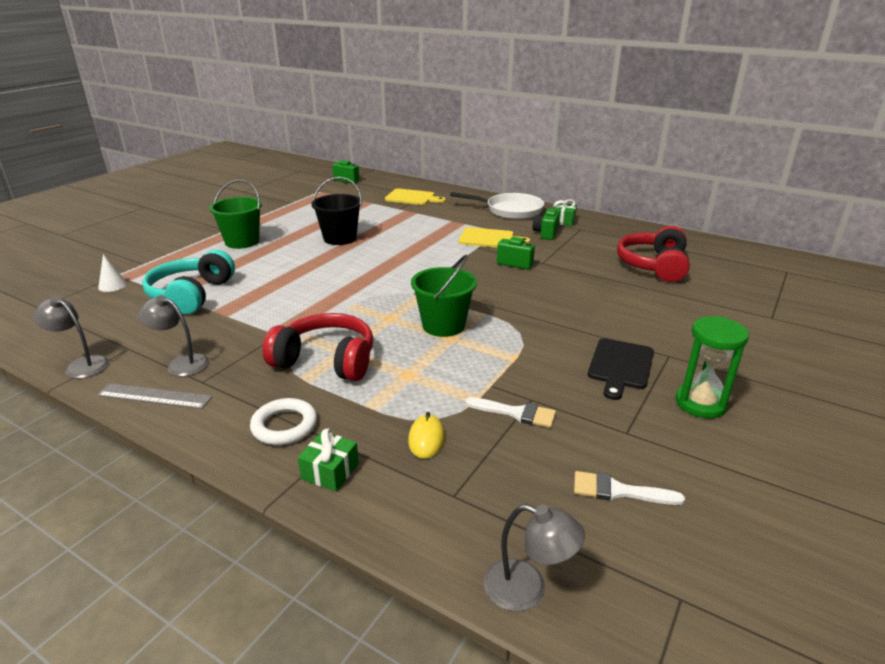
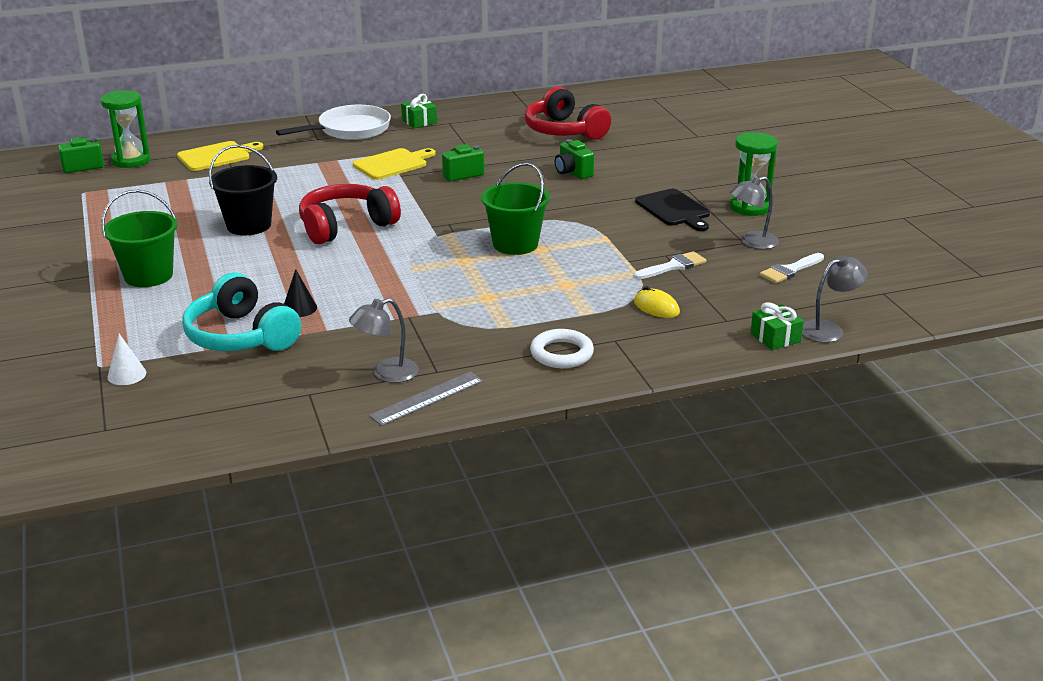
camera: 50 degrees left, 0 degrees up
(81, 365) = (303, 424): grey lamp -> grey lamp (752, 242)
(248, 295) = (299, 308): none -> black cone
(326, 361) = (491, 309): red headphones -> red headphones (346, 226)
(330, 471) = (643, 353): green gift -> green gift (775, 338)
(372, 185) = (131, 160): none -> green hourglass
(545, 233) = (430, 139): green camera -> green camera (573, 173)

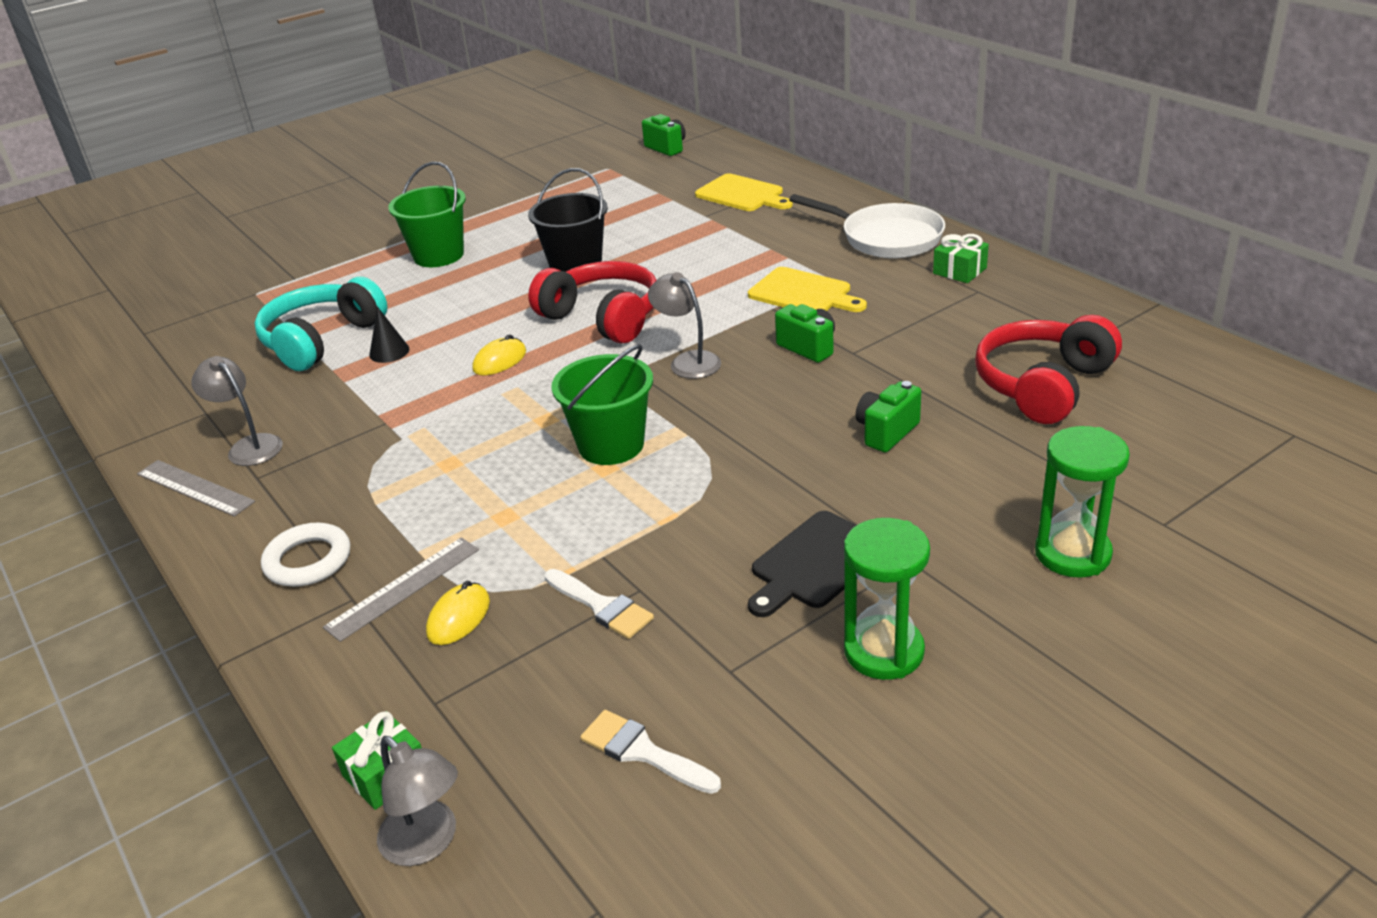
camera: 75 degrees right, 5 degrees up
(126, 375) = (240, 310): white cone -> none
(131, 160) = (697, 162): green hourglass -> green hourglass (1072, 554)
(366, 267) = (500, 361): none -> yellow mouse
(615, 322) = (403, 588): none -> grey ruler
(752, 242) = (734, 681): grey lamp -> grey lamp (688, 361)

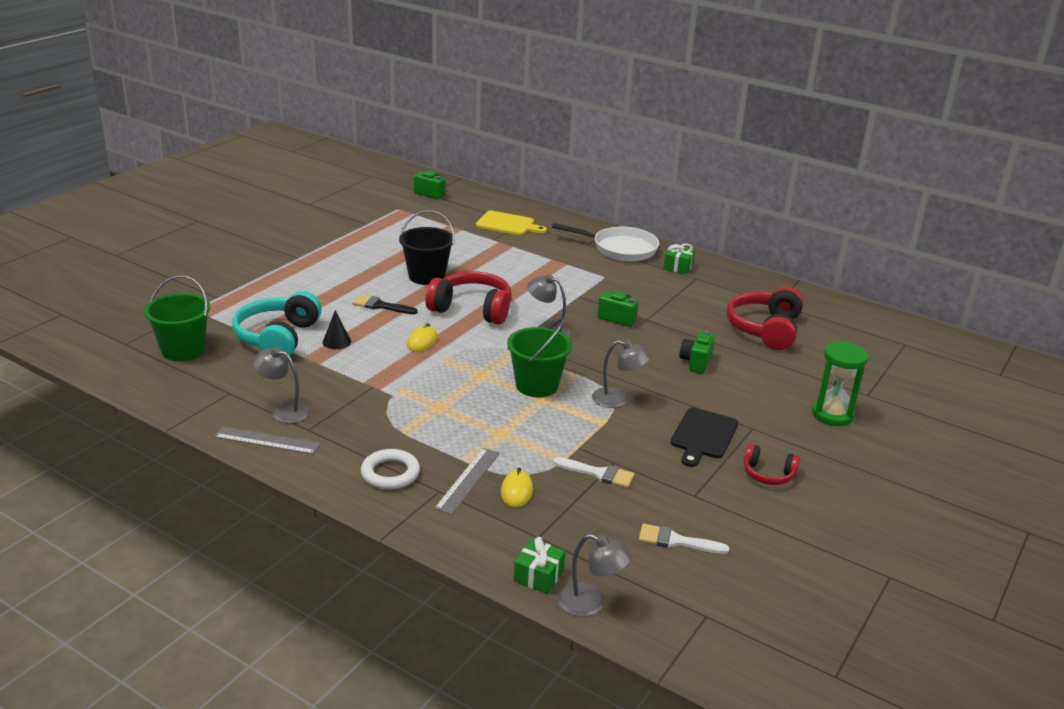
camera: 25 degrees left, 5 degrees down
(438, 255) = (319, 275): green bucket -> green bucket (183, 350)
(483, 304) = (380, 306): none -> black brush
(718, 482) = (618, 399): none -> grey lamp
(803, 293) = (592, 286): yellow cutting board -> none
(883, 651) = (768, 474): green hourglass -> red headphones

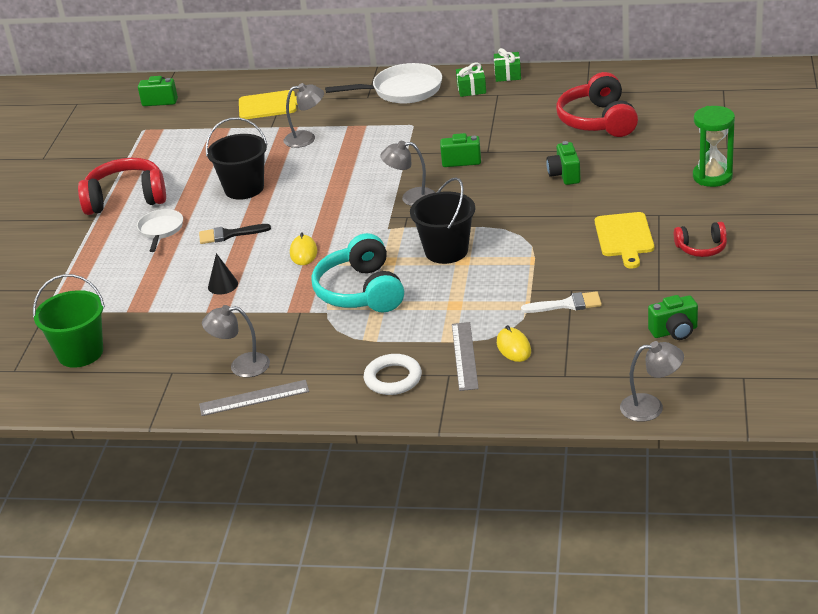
camera: 20 degrees left, 5 degrees up
(278, 338) = (161, 304): turquoise headphones -> turquoise headphones (361, 291)
(335, 283) = (161, 230): none -> white pan
(472, 309) = (320, 204): red headphones -> red headphones (126, 199)
(537, 385) = (446, 251): green bucket -> black bucket
(538, 576) = (593, 405): green gift -> green gift (507, 74)
(618, 399) = (527, 235): grey lamp -> grey lamp (306, 138)
(676, 541) = (674, 331): white brush -> green camera
(703, 436) = (624, 237): black cutting board -> yellow cutting board

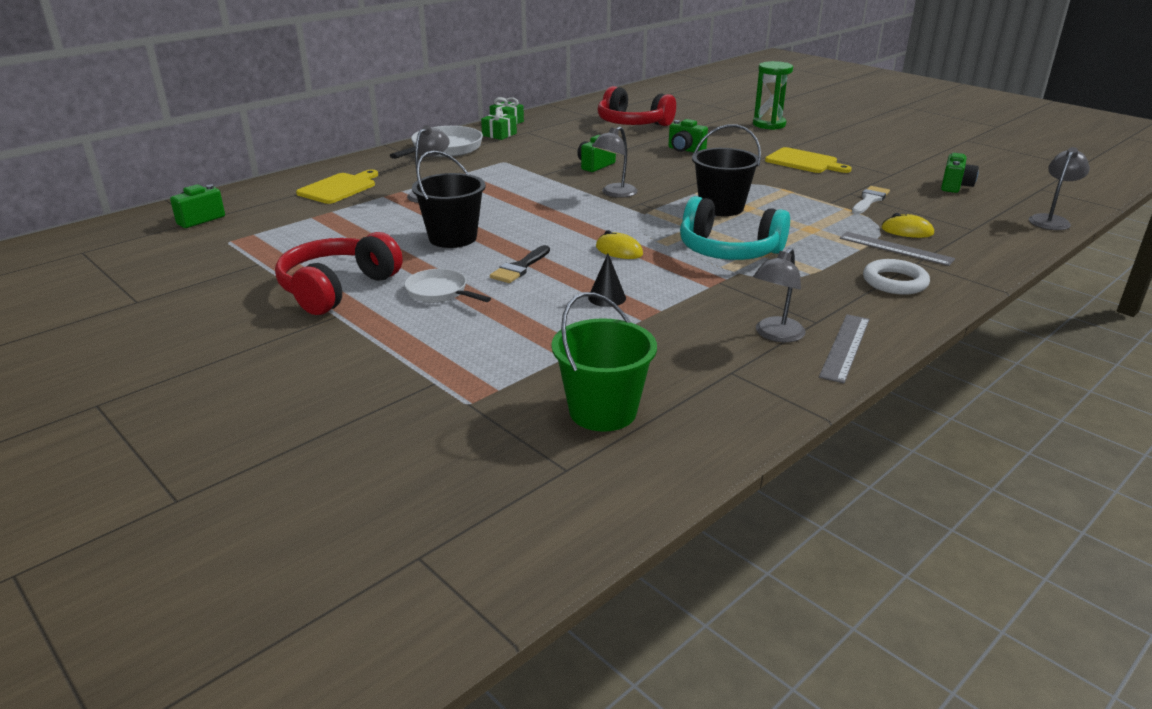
camera: 55 degrees left, 5 degrees down
(701, 248) = (855, 151): red headphones -> none

